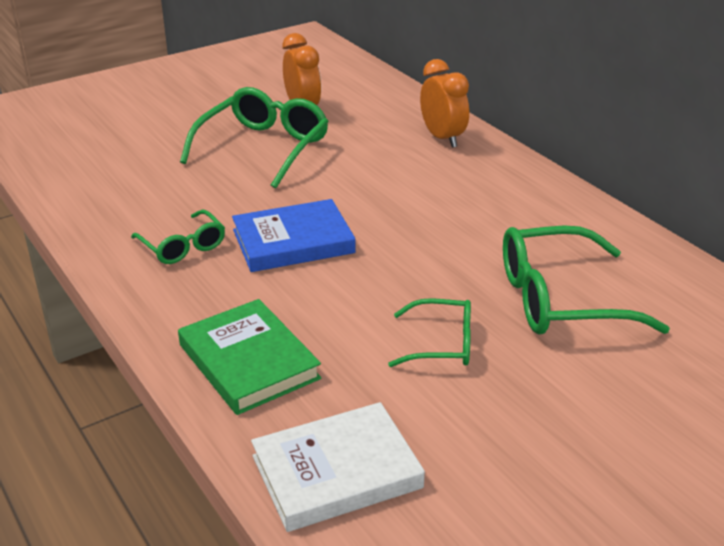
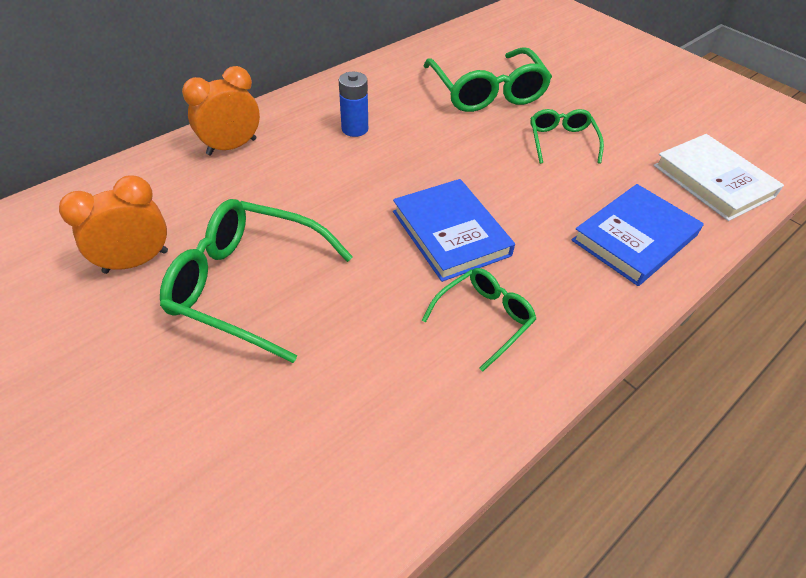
camera: 100 degrees left, 15 degrees up
(249, 361) = (634, 238): green book -> blue book
(471, 200) = (355, 129): none -> blue battery

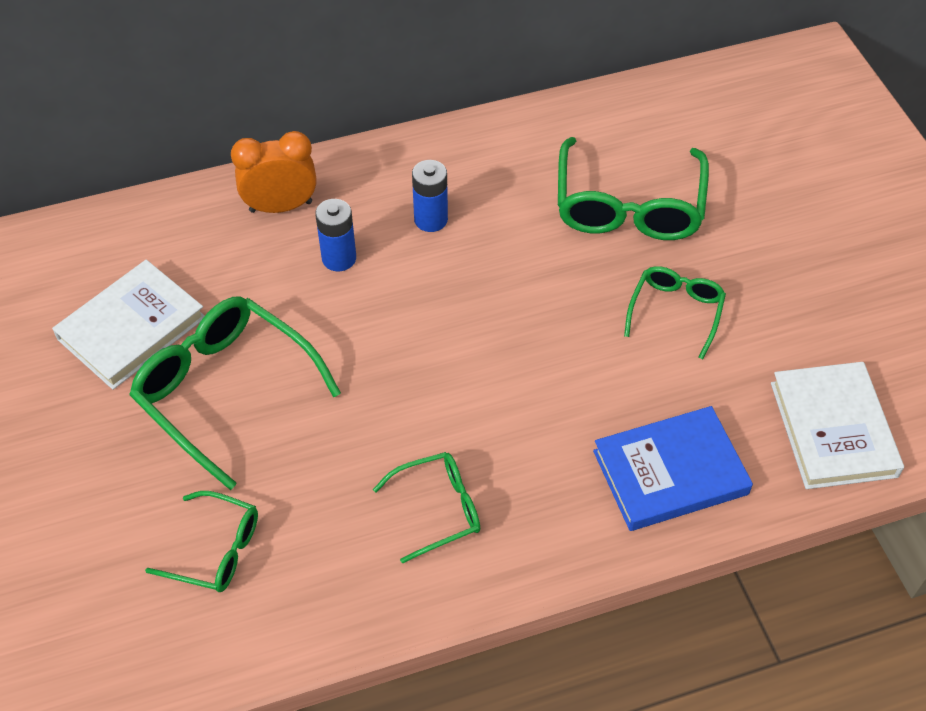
camera: 25 degrees right, 5 degrees up
(136, 261) = (132, 328): orange clock -> white book
(297, 168) = (339, 258): none -> blue battery
(304, 422) = (216, 550): none -> green glasses
(450, 233) = (462, 397): blue book -> none

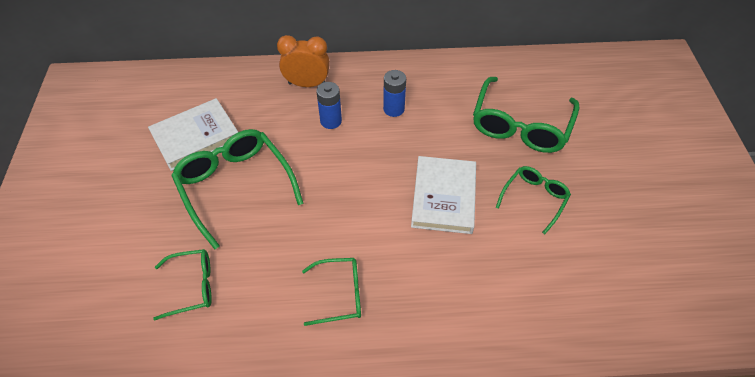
camera: 15 degrees right, 0 degrees up
(216, 550) = (192, 286): green glasses -> green glasses turned 45 degrees counterclockwise
(670, 472) = (502, 307): blue book -> none
(832, 429) = (626, 304): white book -> white book (443, 197)

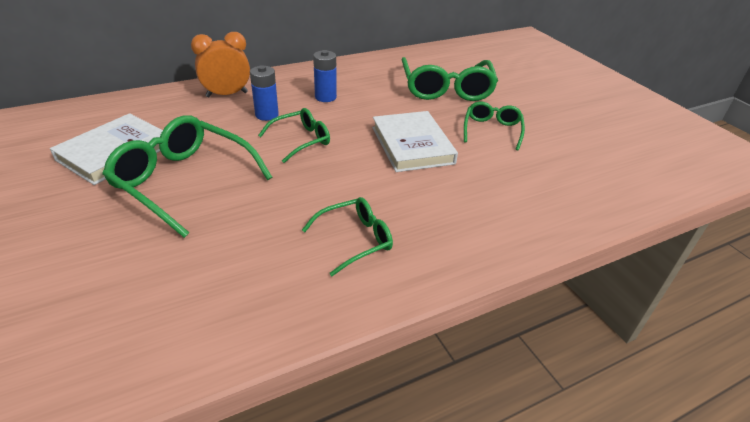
camera: 25 degrees left, 15 degrees down
(192, 286) = (169, 279): green glasses -> green glasses (301, 140)

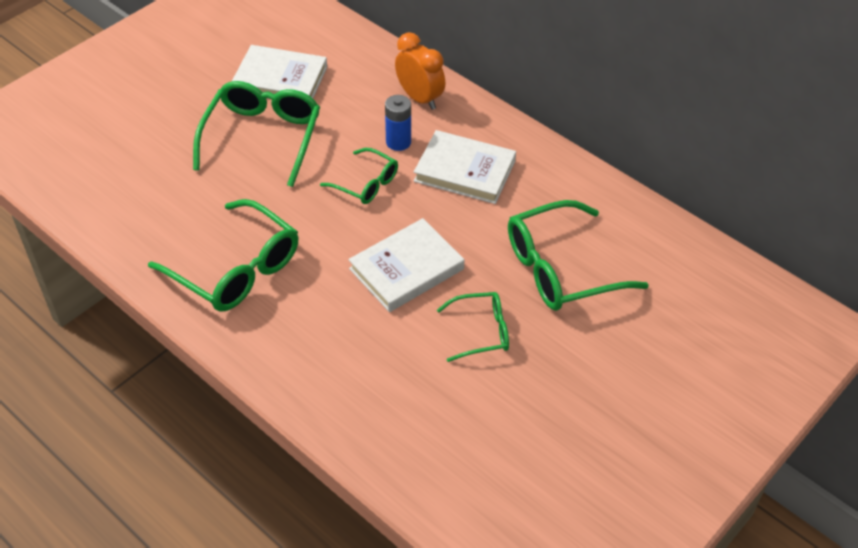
camera: 70 degrees right, 10 degrees up
(325, 97) = (464, 171): blue battery -> white book
(355, 240) = (236, 269): green glasses -> green glasses, size x1.78

